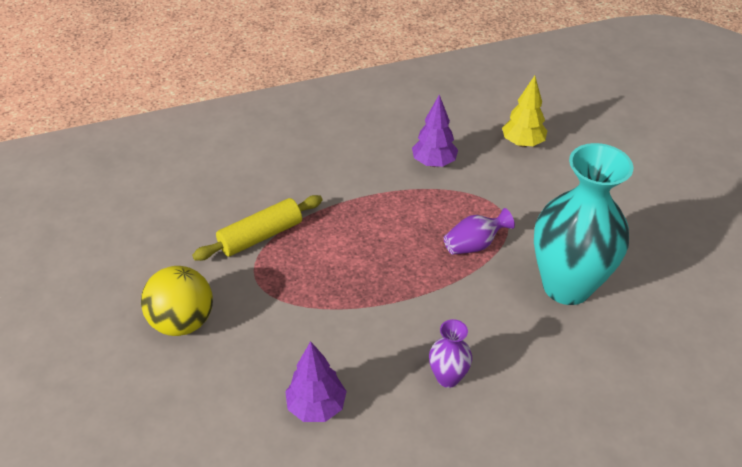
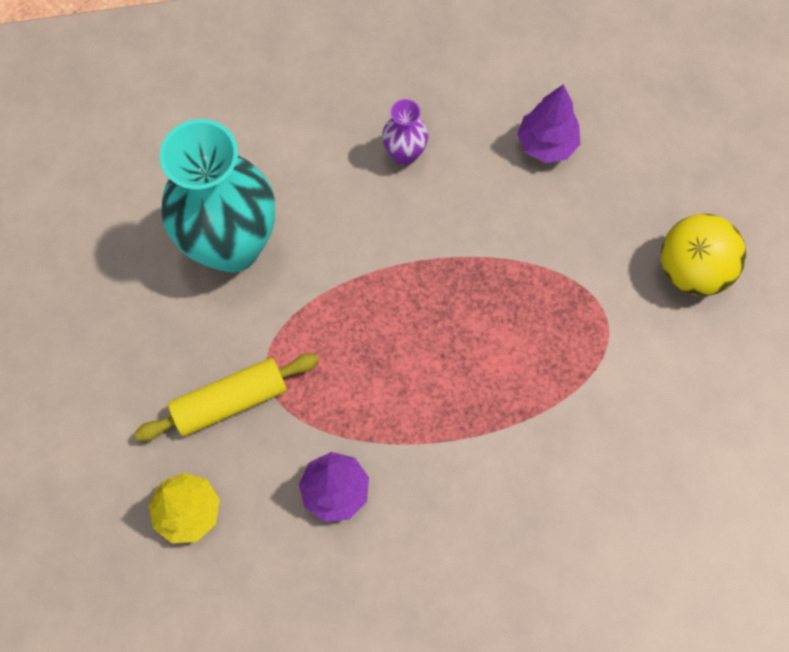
camera: 170 degrees left, 25 degrees up
(260, 236) = (598, 388): yellow rolling pin -> yellow rolling pin (230, 401)
(474, 245) = (322, 326): purple vase -> none

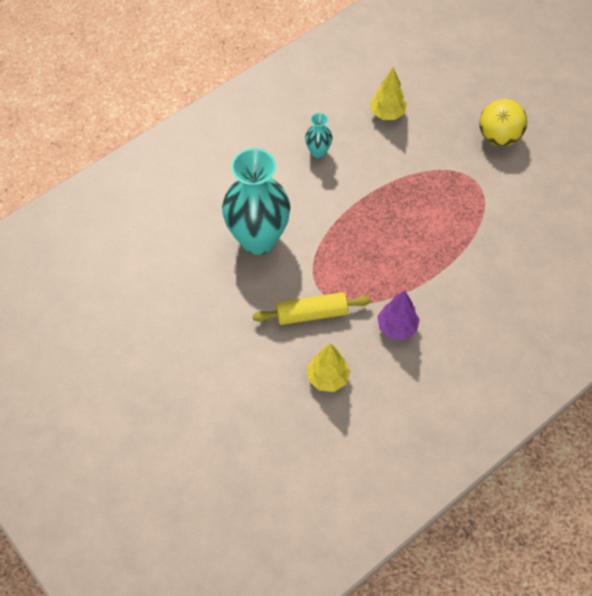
camera: 30 degrees left, 10 degrees down
(230, 401) = (311, 314): yellow rolling pin -> yellow rolling pin turned 45 degrees clockwise
(404, 154) = (318, 152): purple vase -> turquoise vase
(546, 144) = (387, 113): purple tree -> yellow tree

